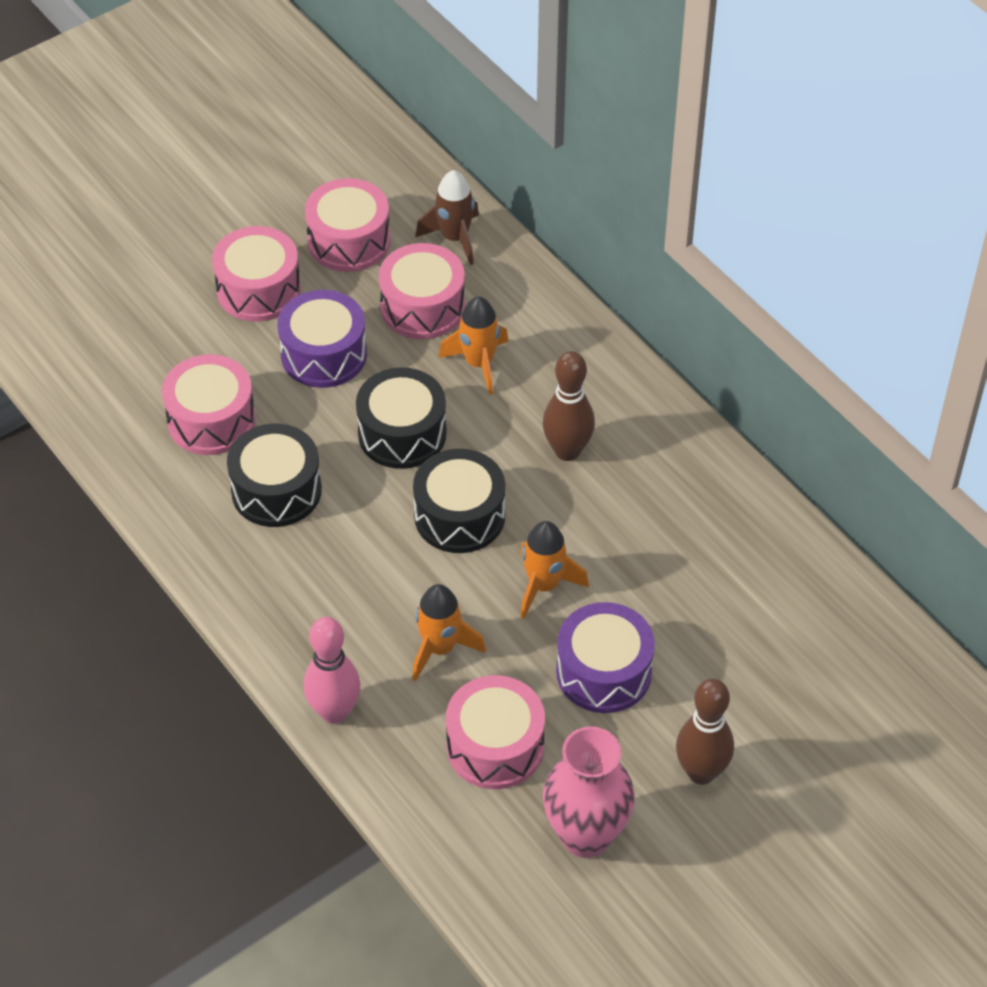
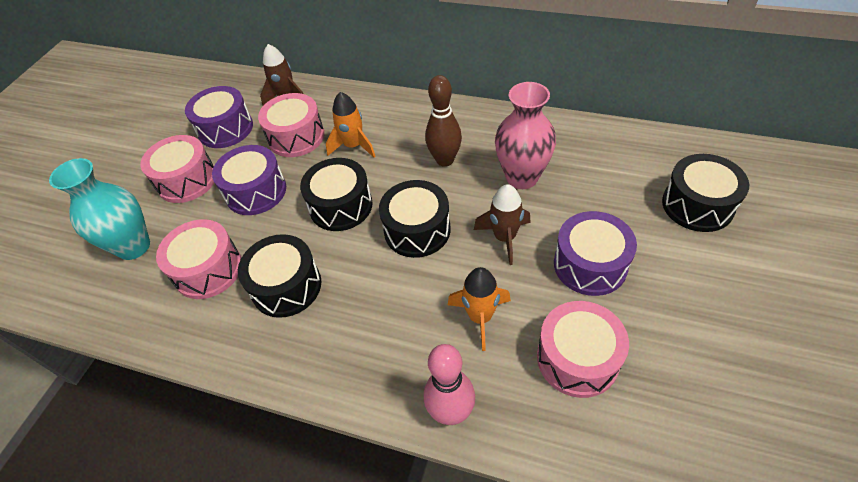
camera: 30 degrees left, 0 degrees up
(153, 342) = (134, 246): none -> turquoise vase
(349, 241) = (225, 129): pink drum -> purple drum
(544, 585) = (504, 238): orange rocket -> brown rocket
(586, 835) = (694, 379): pink vase -> pink vase (522, 177)
(701, 772) = (708, 286): brown bowling pin -> none
(794, 690) = (697, 205): none -> black drum

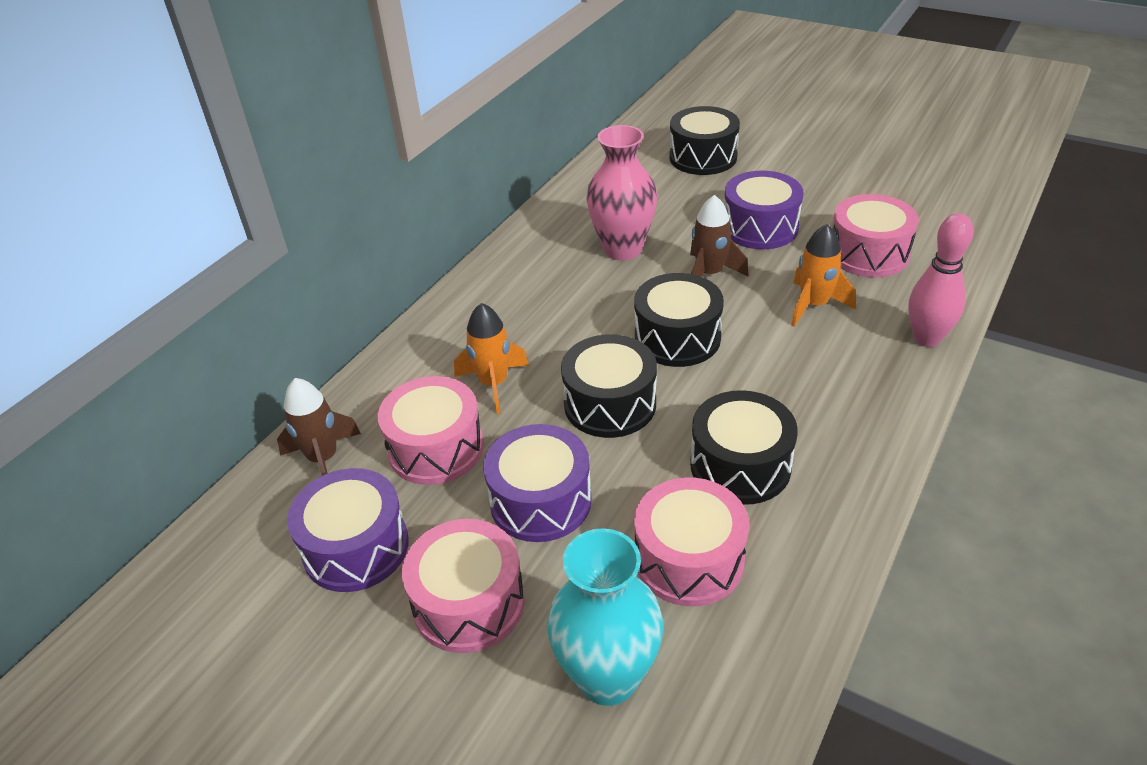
camera: 80 degrees left, 10 degrees down
(445, 160) = (565, 302): brown bowling pin -> none

